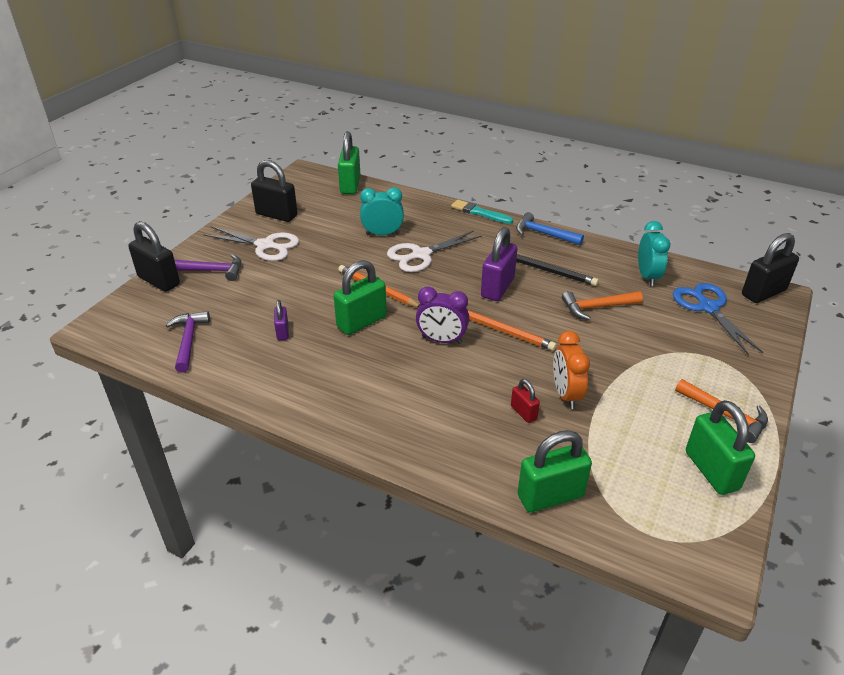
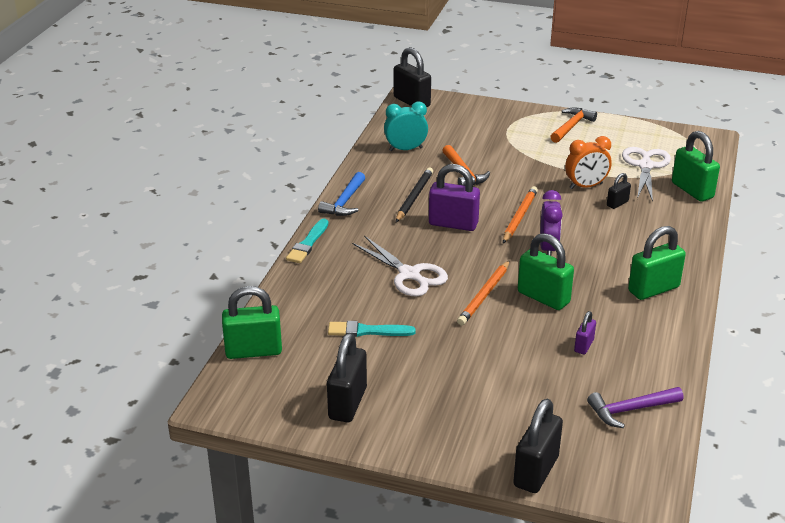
camera: 100 degrees left, 5 degrees down
(211, 270) = (496, 429): purple hammer -> none
(265, 245) = (426, 396): white scissors -> white scissors (645, 166)
(282, 332) = (584, 346): purple padlock -> purple padlock turned 45 degrees counterclockwise
(352, 229) = (367, 331): none -> turquoise brush
(382, 234) = (373, 306): turquoise clock -> none
(523, 412) = (617, 203): red padlock -> black padlock
(707, 307) = (442, 125): blue scissors -> none
(711, 470) = (629, 134): green padlock -> green padlock (653, 289)

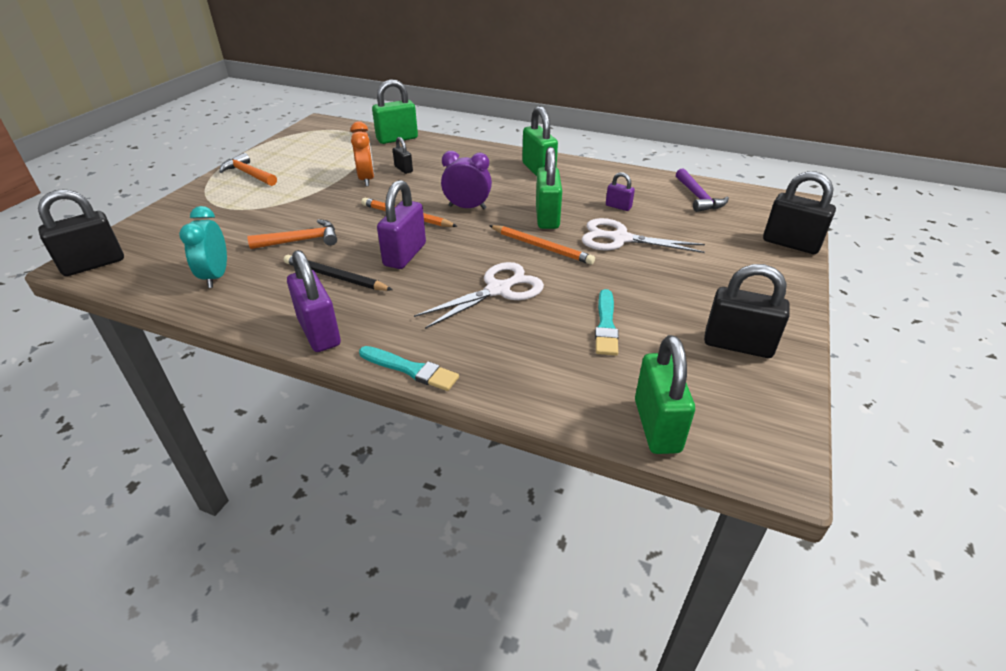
camera: 85 degrees left, 5 degrees up
(345, 202) = (319, 332): blue hammer -> purple padlock
(543, 297) = (547, 217): green padlock -> green padlock turned 45 degrees counterclockwise
(645, 166) = (347, 151): white scissors -> white scissors (619, 239)

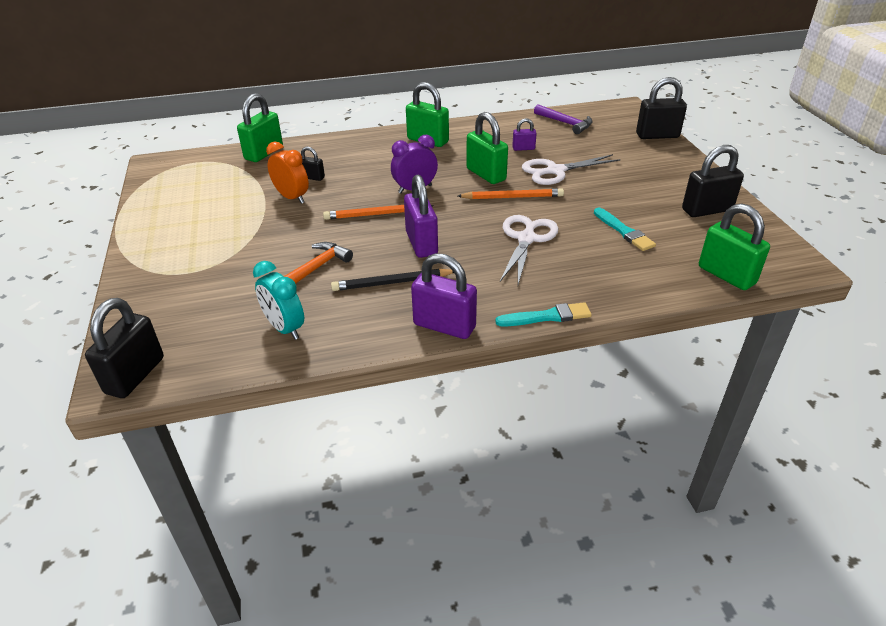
camera: 35 degrees left, 0 degrees up
(248, 174) = (161, 234): orange hammer -> none

